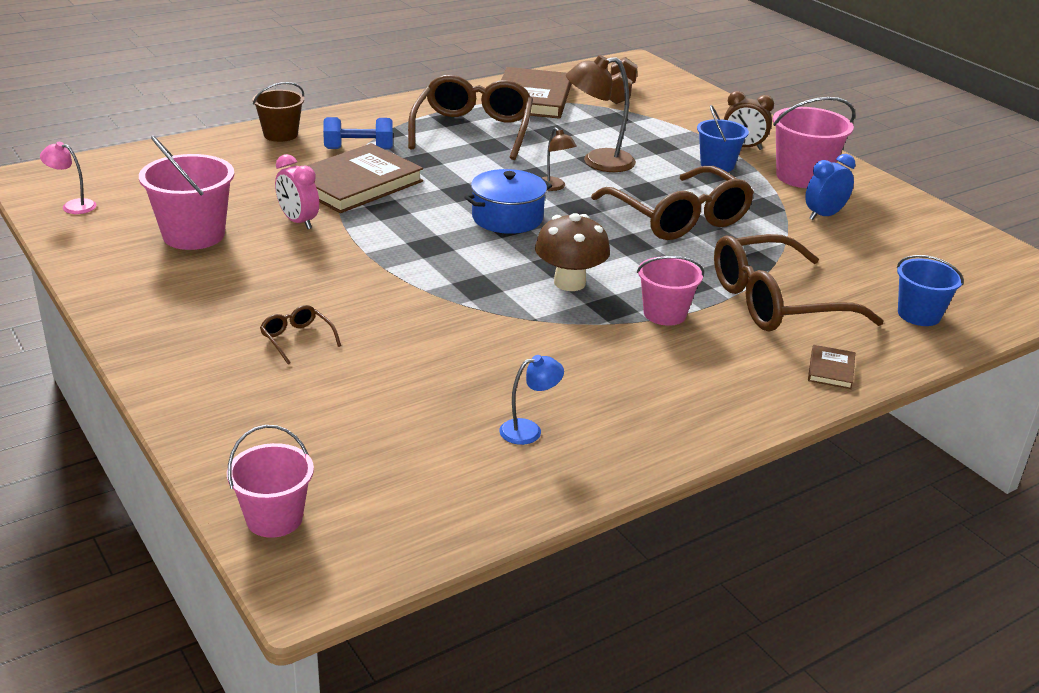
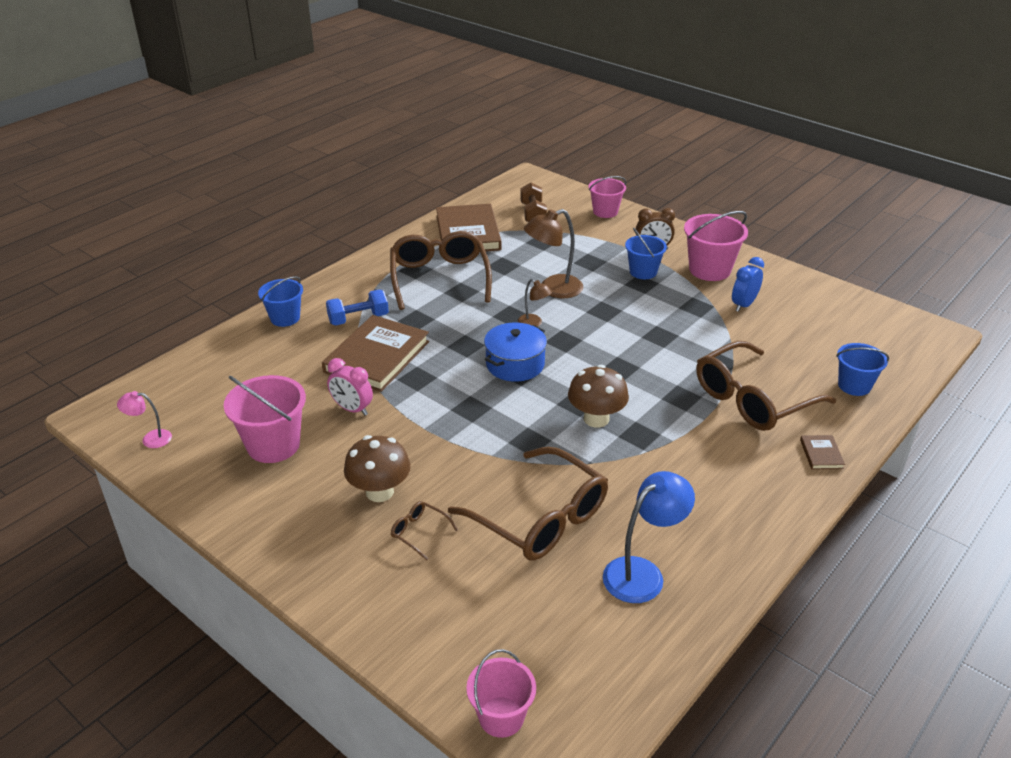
camera: 15 degrees left, 5 degrees up
(278, 296) = (379, 492): none -> brown mushroom
(280, 134) = (285, 318): brown bucket -> blue bucket
(529, 430) = (642, 573): blue lamp -> blue lamp, size x1.82
(664, 314) = (680, 431): pink bucket -> pink bucket (605, 212)
(679, 218) = (642, 333): brown glasses -> brown glasses (540, 518)

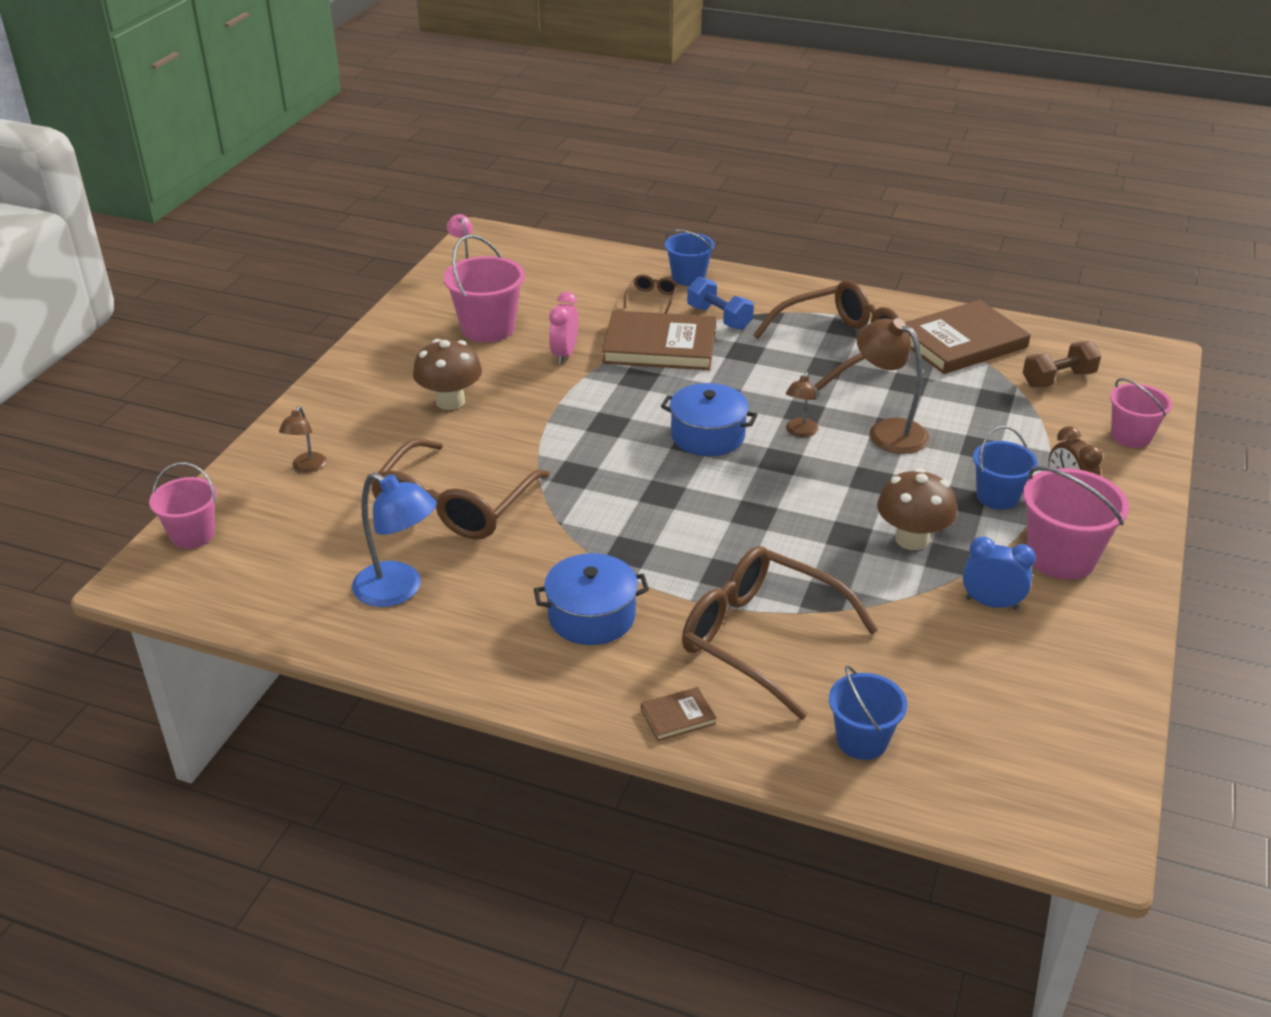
camera: 70 degrees right, 0 degrees up
(419, 532) = (404, 437): brown glasses -> brown glasses (652, 298)
(430, 610) = (307, 467): none -> brown lamp
(596, 419) = (641, 513): brown mushroom -> brown mushroom (911, 539)
(708, 470) = (591, 616): none -> blue pot

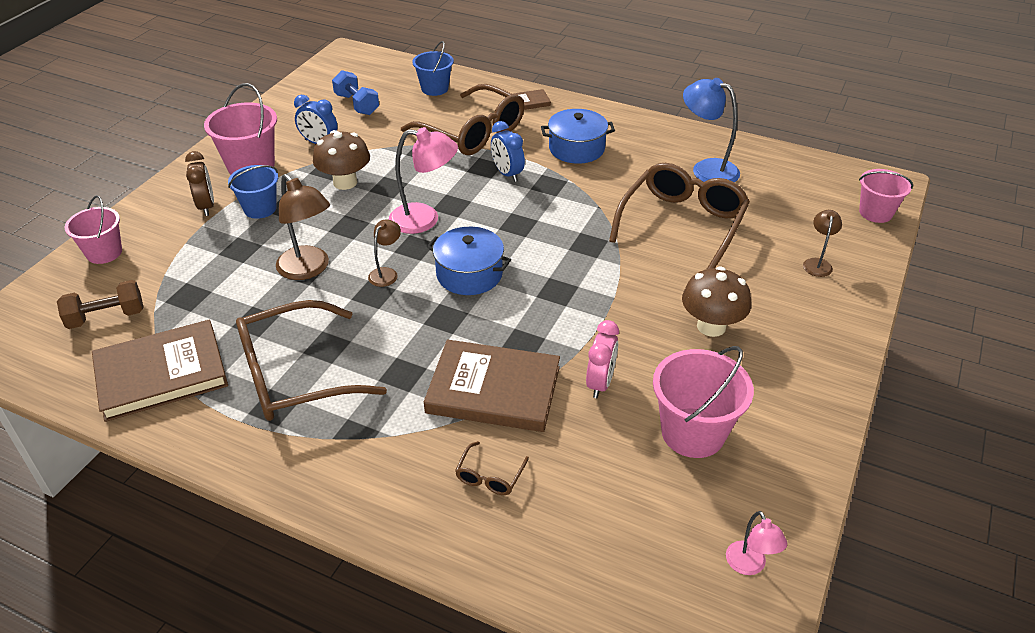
camera: 175 degrees left, 5 degrees up
(688, 277) = (433, 519): blue bucket -> none
(690, 565) = (507, 174): none -> blue clock
(719, 318) = (414, 433): blue dumbbell -> blue dumbbell (357, 104)
(781, 494) = (424, 219): none -> pink lamp

